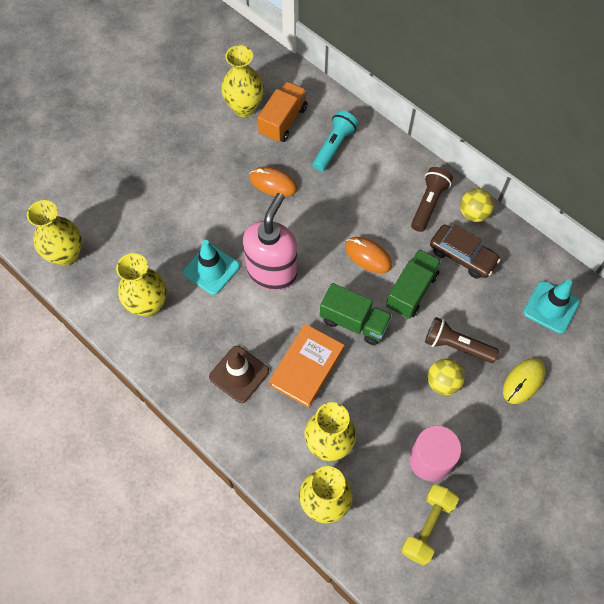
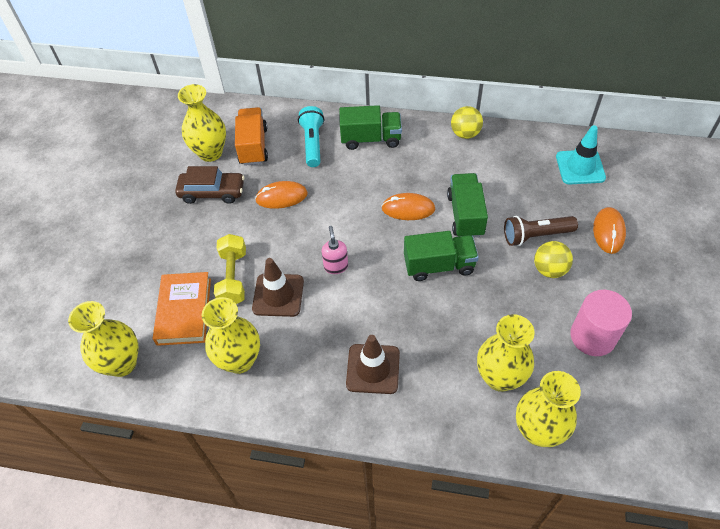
camera: 30 degrees left, 10 degrees down
(211, 269) = (278, 295): turquoise traffic cone -> brown traffic cone
(272, 272) = (336, 266): pink soap dispenser -> pink soap dispenser, size x0.45
(306, 367) = (428, 326): orange book -> orange book (184, 311)
(386, 170) = (371, 139): none -> green truck
(427, 527) = (638, 393): yellow dumbbell -> yellow dumbbell (233, 277)
(428, 203) = (424, 145): brown flashlight -> none
(462, 256) = (483, 168): brown car -> brown car (212, 192)
(523, 381) = (608, 232): yellow mouse -> orange mouse

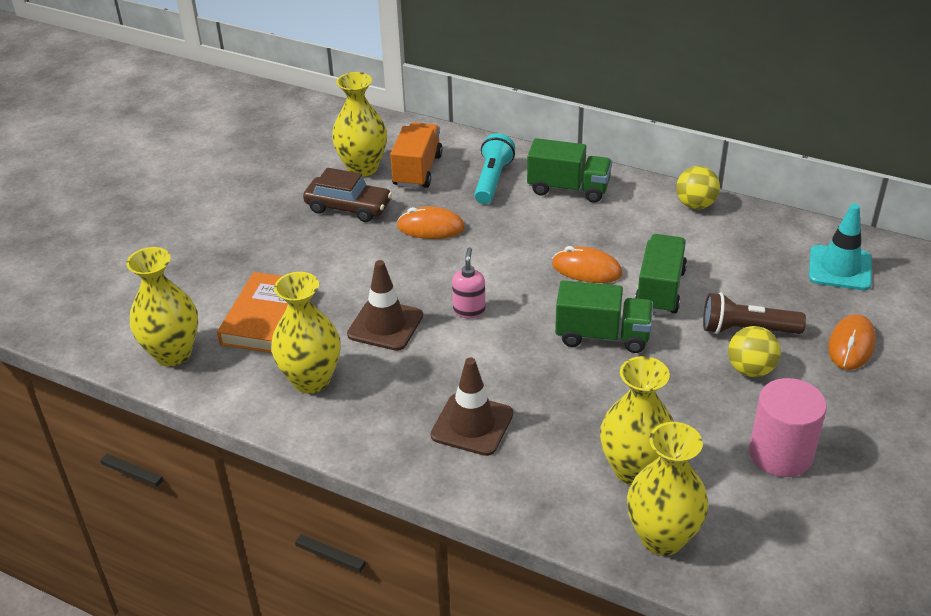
camera: 15 degrees right, 15 degrees down
(233, 277) = (338, 296): yellow dumbbell -> none

